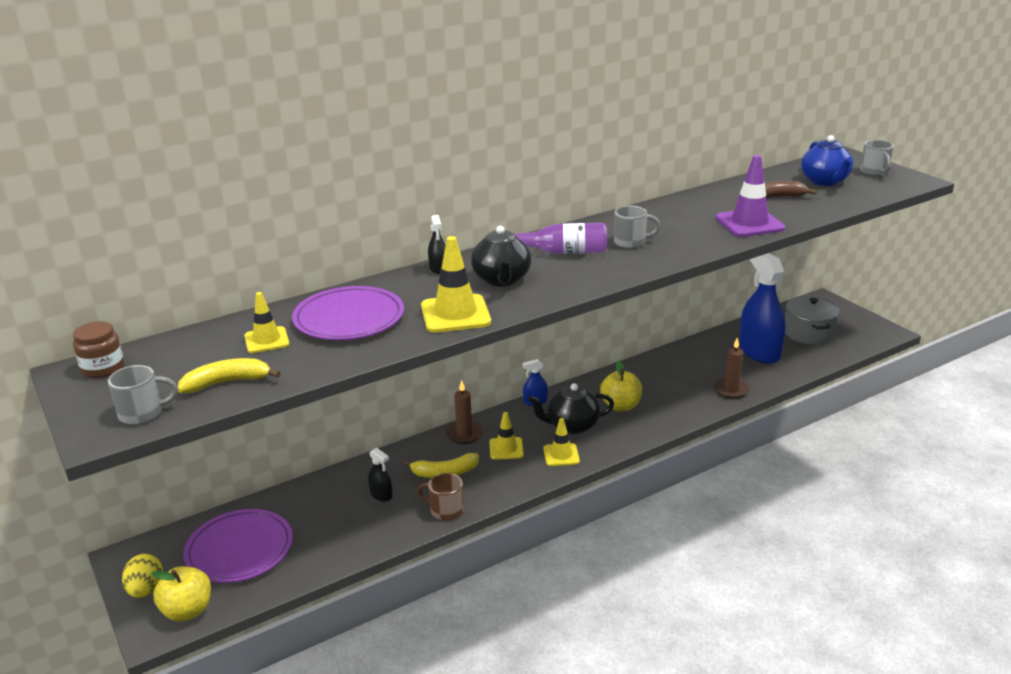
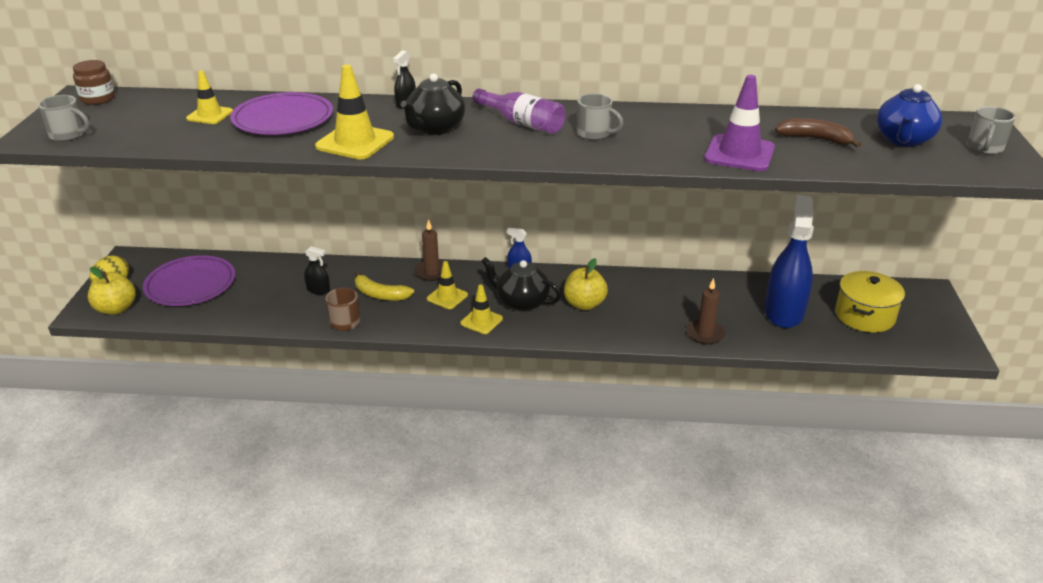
camera: 35 degrees right, 5 degrees up
(227, 382) = (141, 134): yellow banana -> none
(381, 495) = (318, 290): black spray bottle -> black spray bottle turned 60 degrees counterclockwise
(808, 333) = (864, 316): grey pot -> yellow pot

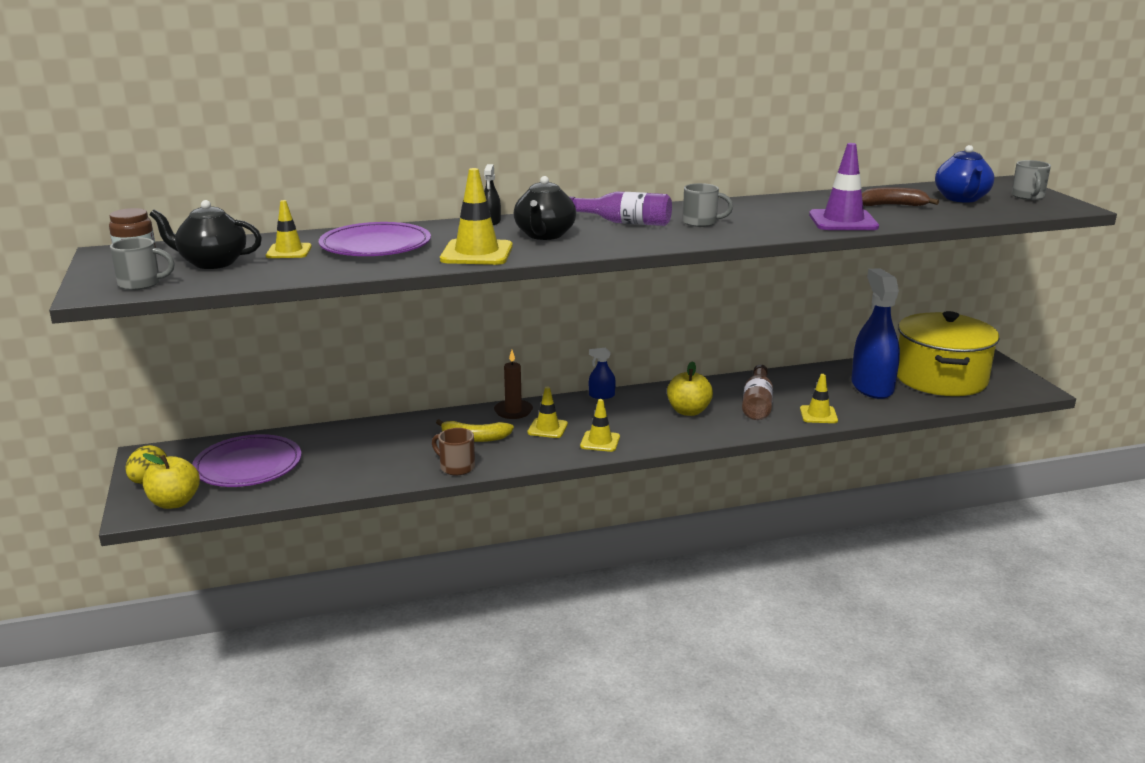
camera: 20 degrees left, 10 degrees down
(318, 290) = (403, 445): black spray bottle -> none
(521, 302) = (626, 420): black teapot -> black teapot (212, 263)
(655, 309) = (757, 404): none -> brown bottle
(705, 334) = (818, 415): brown candle -> yellow traffic cone
(864, 316) = (940, 378): yellow pot -> yellow pot, size x1.60

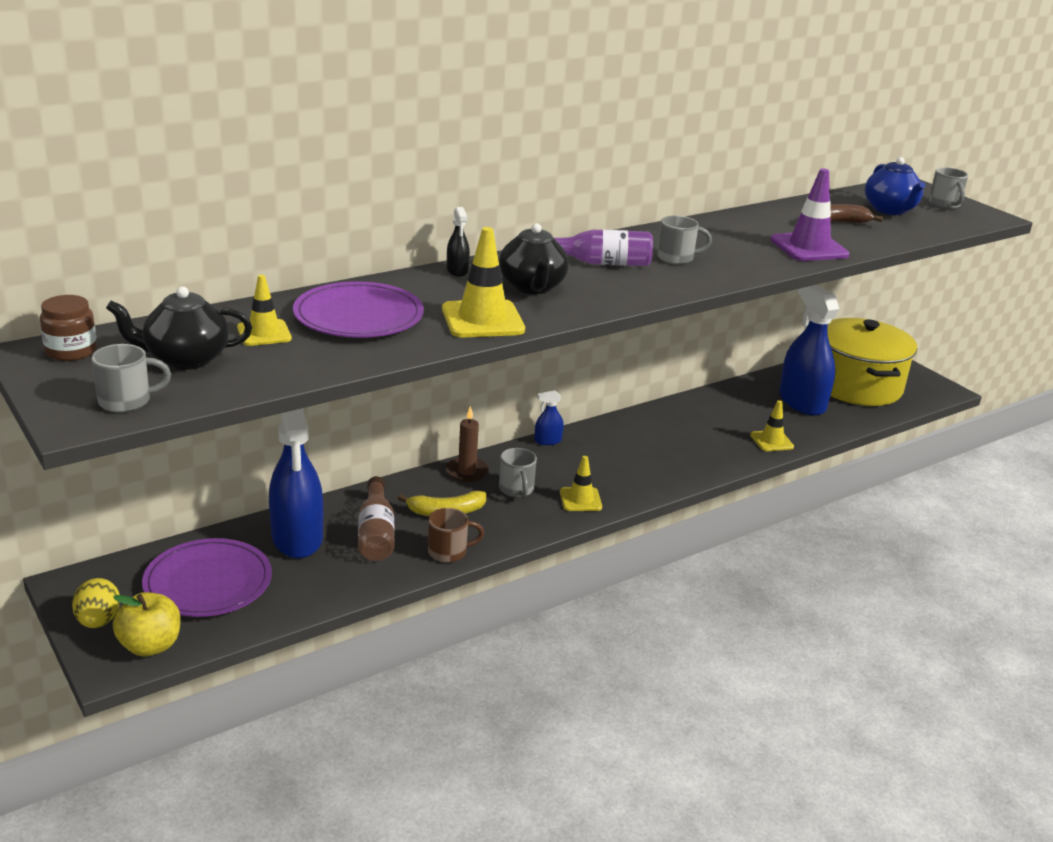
camera: 20 degrees left, 5 degrees up
(339, 443) = (297, 538): none -> blue spray bottle
(456, 467) = (449, 552): brown mug -> brown mug turned 150 degrees clockwise
(547, 428) = (516, 489): yellow traffic cone -> grey mug
(688, 411) = (646, 451): yellow apple -> none
(757, 404) = (707, 434): brown bottle -> brown bottle (376, 533)

